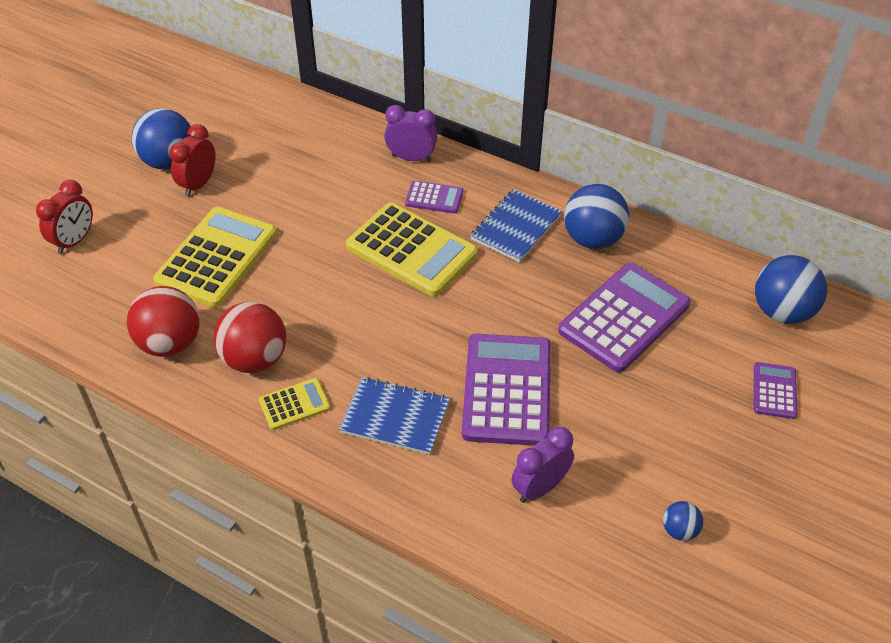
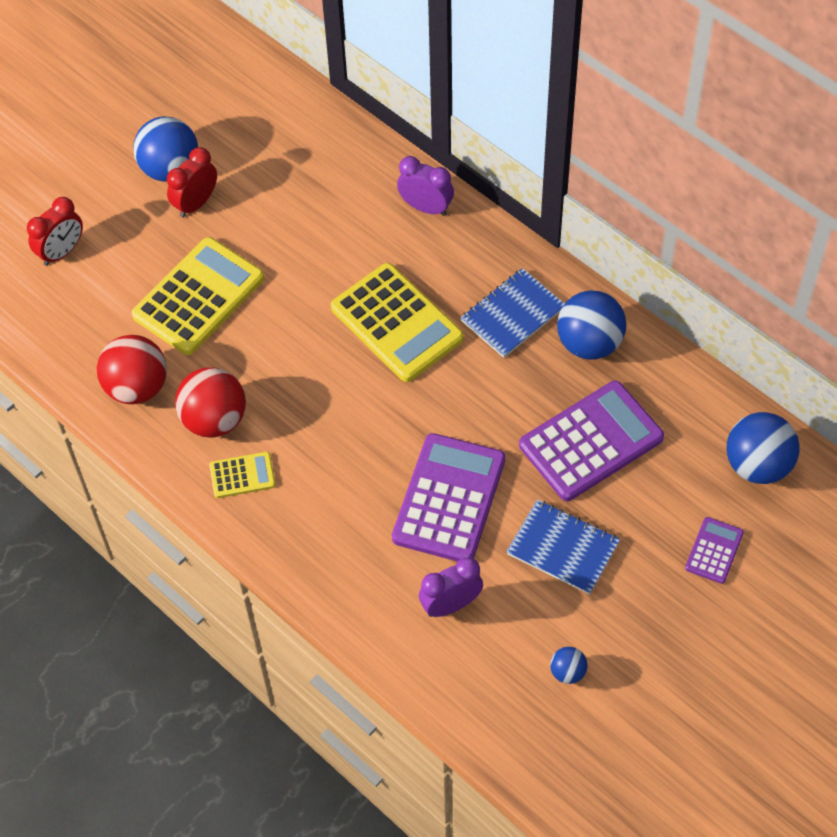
camera: 15 degrees right, 10 degrees up
(395, 417) = (334, 507): blue notebook -> blue notebook (563, 548)
(434, 198) = (437, 263): purple calculator -> none

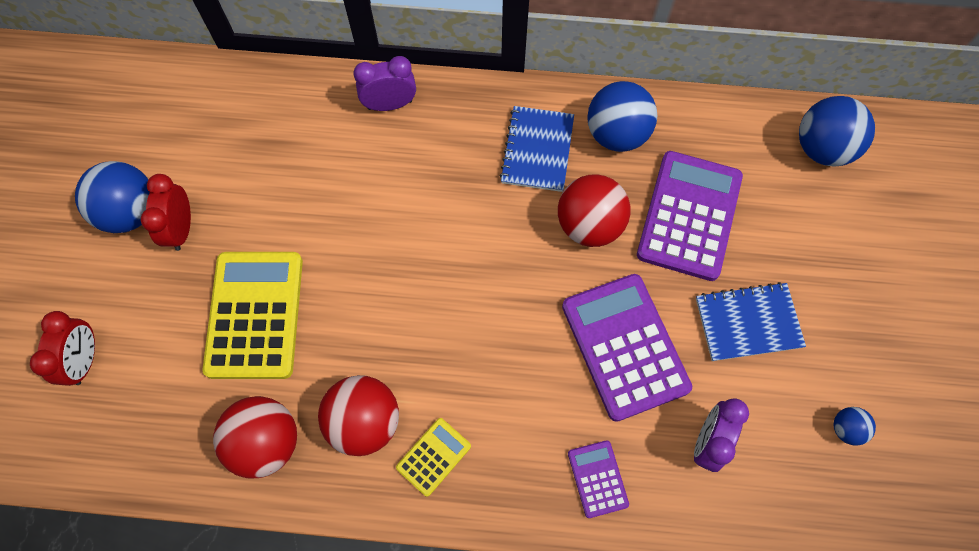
camera: 40 degrees left, 10 degrees up
(397, 323) = (450, 220): yellow calculator -> none
(502, 396) = (589, 225): none -> red ball
(714, 550) = (855, 240): purple calculator -> purple calculator (597, 479)

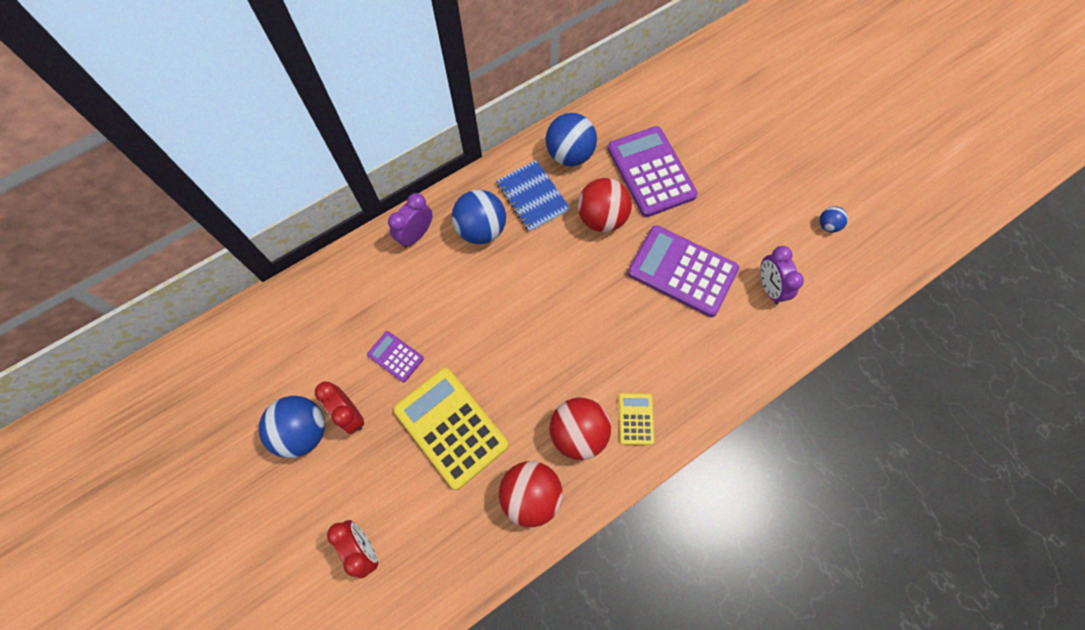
camera: 40 degrees left, 0 degrees up
(597, 479) = (733, 355): purple calculator -> purple calculator (395, 356)
(748, 323) = (733, 207): blue notebook -> none
(822, 148) = (686, 83): blue ball -> blue ball (481, 230)

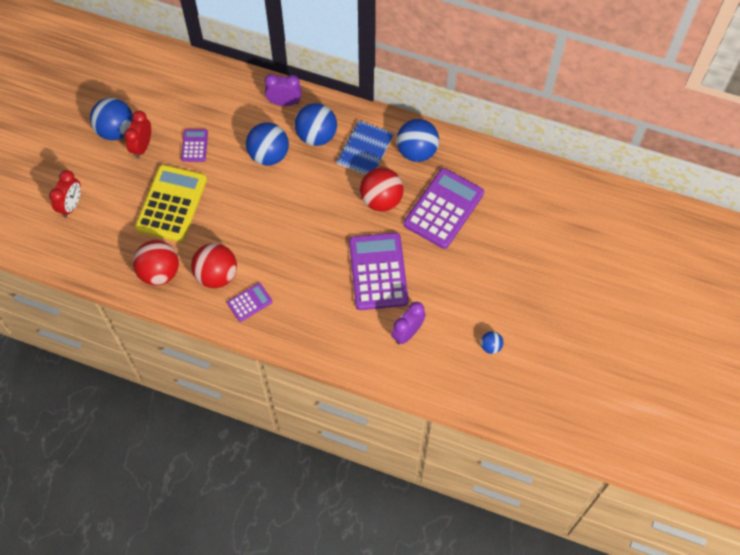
camera: 55 degrees right, 5 degrees down
(468, 289) = (269, 155): none -> blue ball
(635, 419) = (249, 302): yellow calculator -> purple calculator

